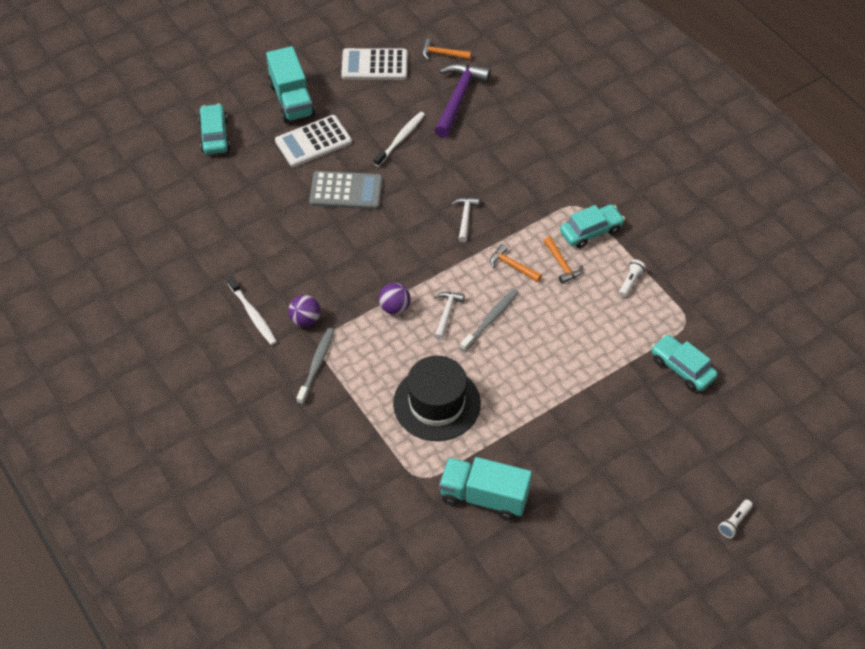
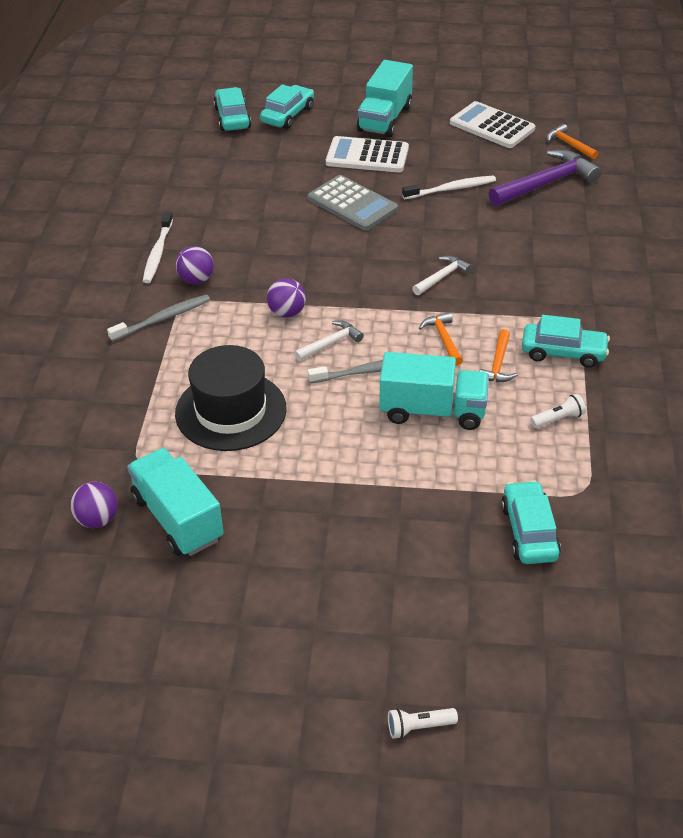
camera: 40 degrees right, 10 degrees down
(174, 161) = (232, 118): none -> turquoise car
(437, 531) = (97, 519): none -> purple ball
(556, 323) = (432, 411): none -> turquoise truck

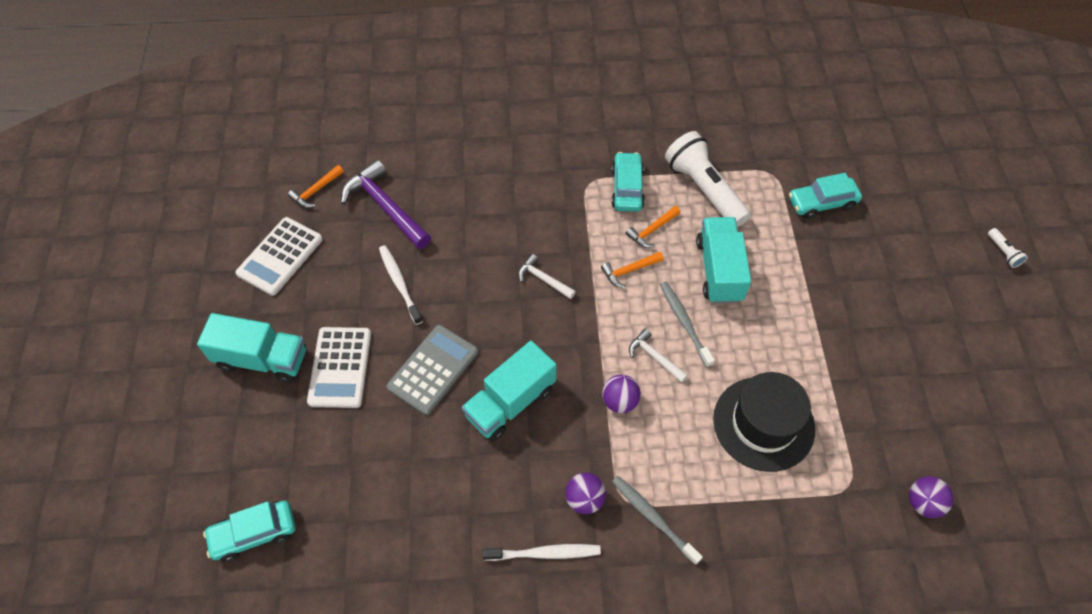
camera: 100 degrees left, 15 degrees up
(177, 518) = (897, 438): turquoise truck -> turquoise truck (510, 402)
(287, 115) = (249, 467): turquoise car -> none
(498, 364) = (652, 230): orange hammer -> orange hammer turned 135 degrees clockwise
(558, 419) = (704, 189): white flashlight -> white flashlight, size x2.46

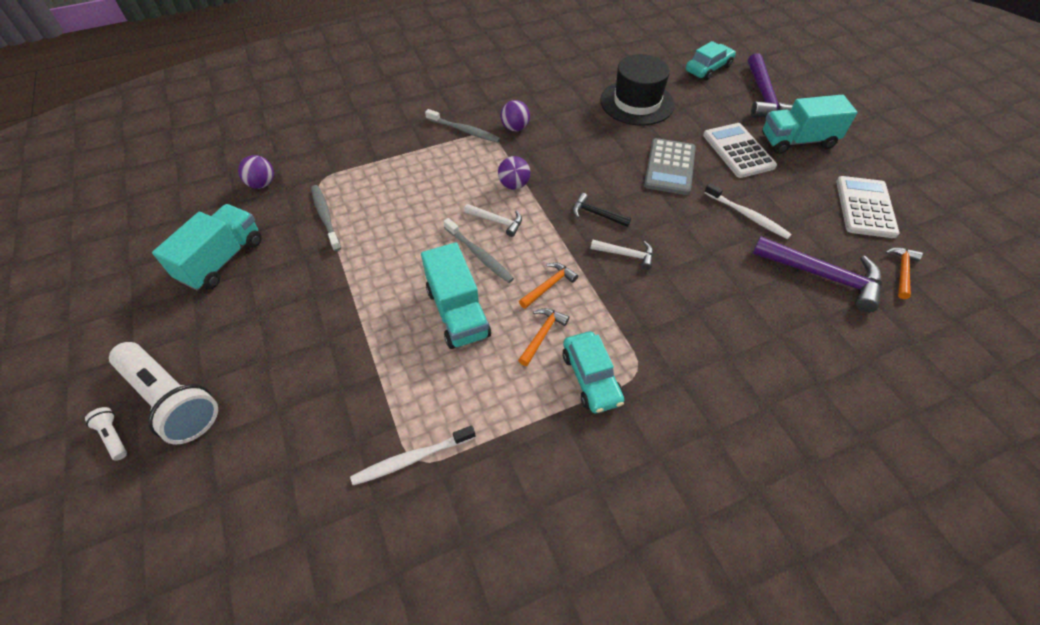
camera: 160 degrees right, 5 degrees down
(230, 447) = (764, 96): none -> purple hammer
(510, 402) = (597, 163): turquoise truck -> turquoise truck (222, 260)
(544, 553) = (528, 100): white toothbrush -> white toothbrush (411, 458)
(547, 333) = (596, 214): none -> black hammer
(704, 189) = (499, 406): white flashlight -> white flashlight (172, 400)
(763, 423) = (392, 200): black hat -> black hat (637, 102)
(822, 203) = (347, 435): turquoise car -> none
(842, 423) = (325, 217): none -> grey toothbrush

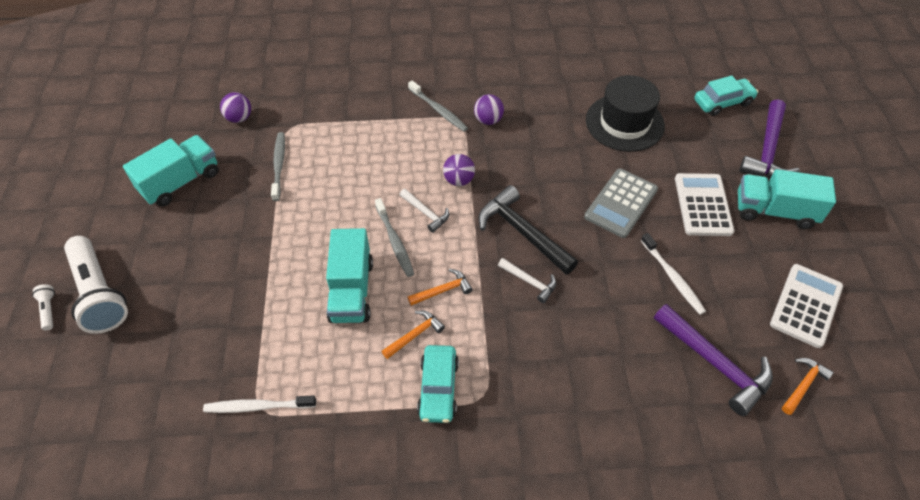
camera: 20 degrees right, 0 degrees up
(596, 214) = (522, 232): black hammer -> black hammer, size x1.90

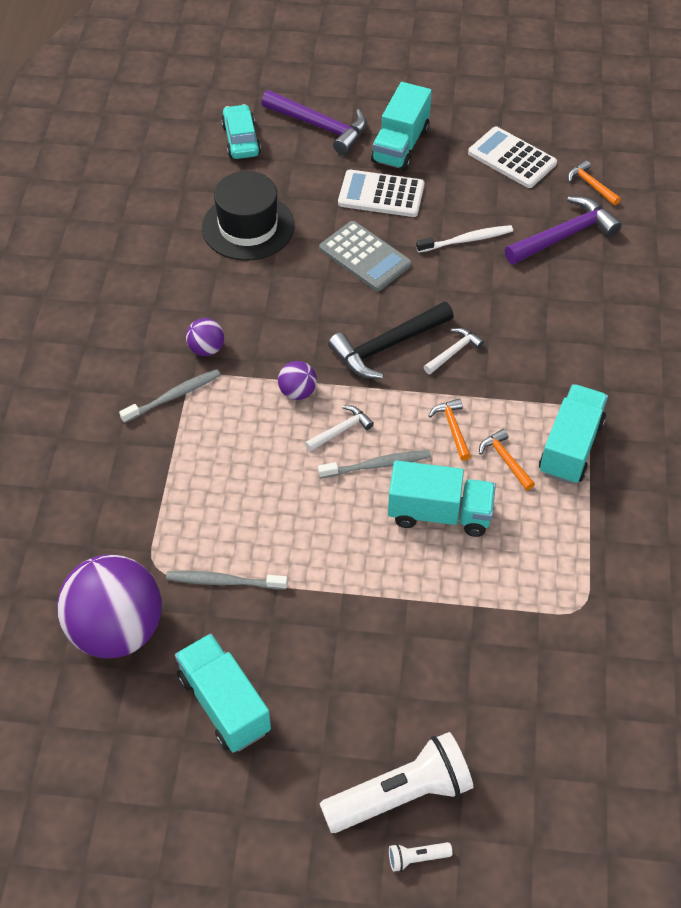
camera: 80 degrees left, 0 degrees up
(239, 118) = (117, 630): purple ball -> purple ball, size x2.29
(258, 406) = (577, 611): white toothbrush -> none
(438, 388) = (570, 447): turquoise car -> turquoise truck

